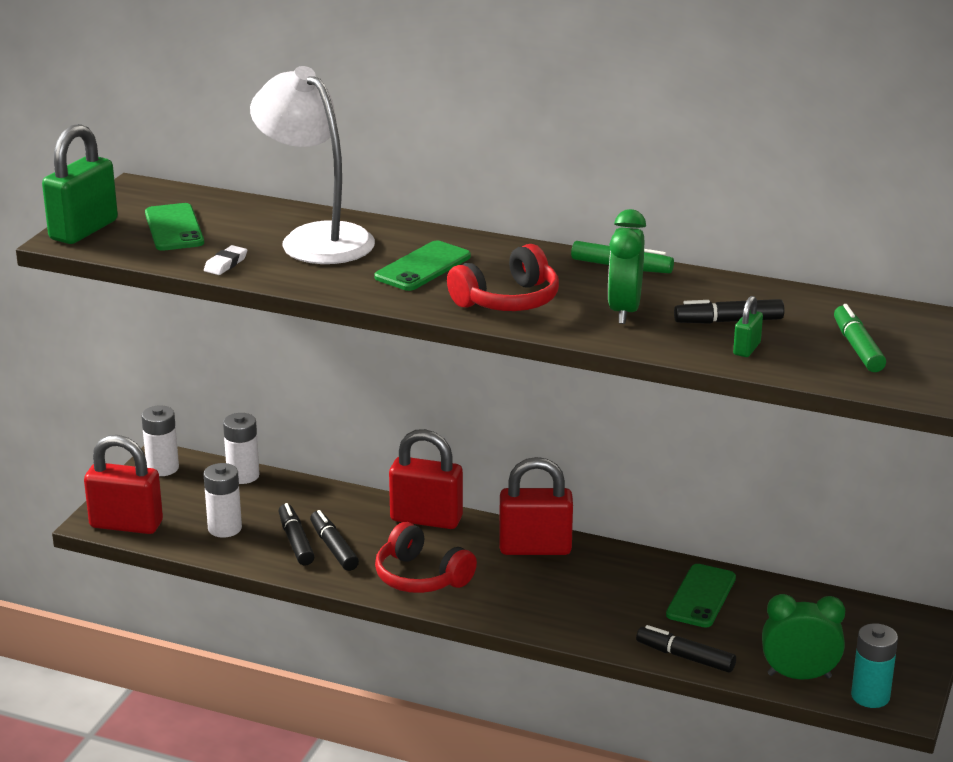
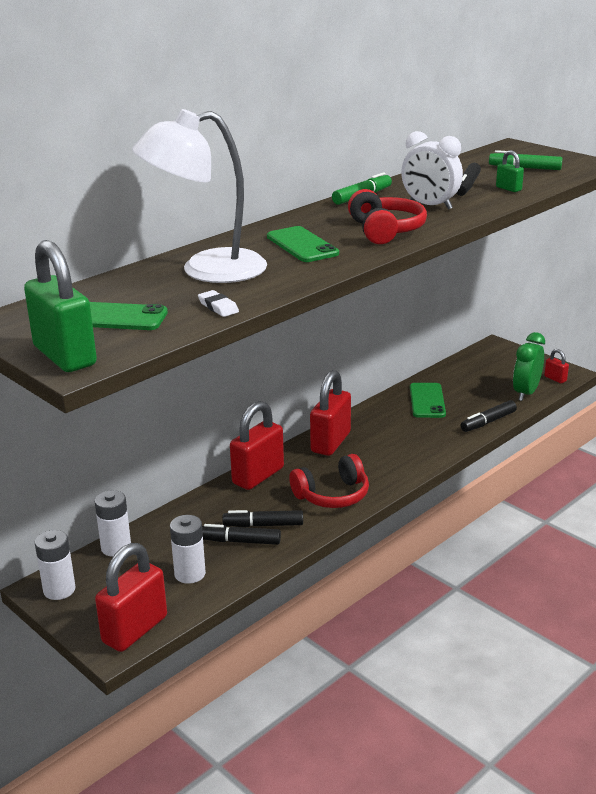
camera: 65 degrees left, 0 degrees up
(624, 311) = (430, 206): green clock -> white clock
(701, 596) = (427, 401): green phone -> green phone turned 45 degrees clockwise
(870, 696) = (555, 379): turquoise battery -> red padlock

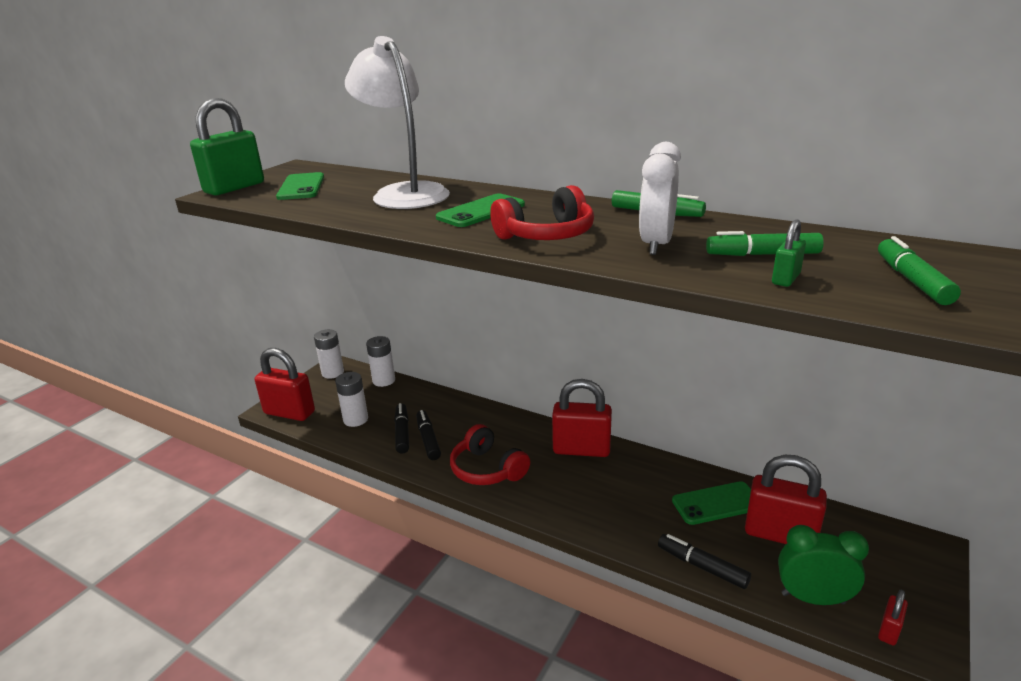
camera: 75 degrees right, 0 degrees up
(218, 307) = (321, 208): white eraser -> none
(258, 476) = (503, 420): red padlock -> red padlock (780, 534)
(467, 186) = (763, 254): black marker -> green marker

